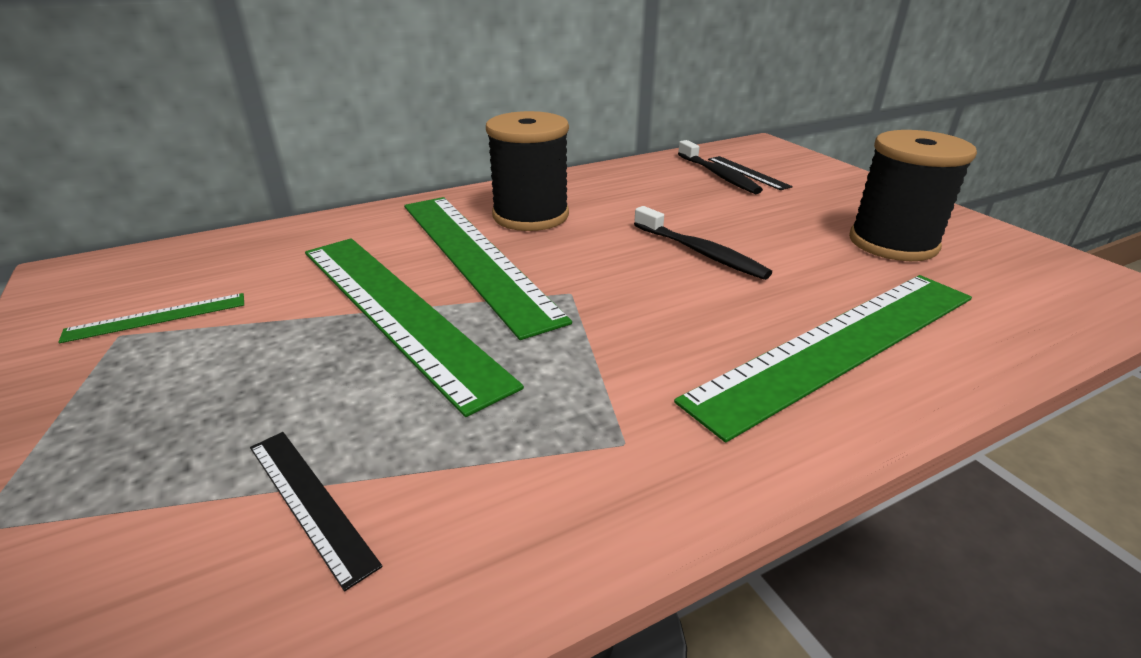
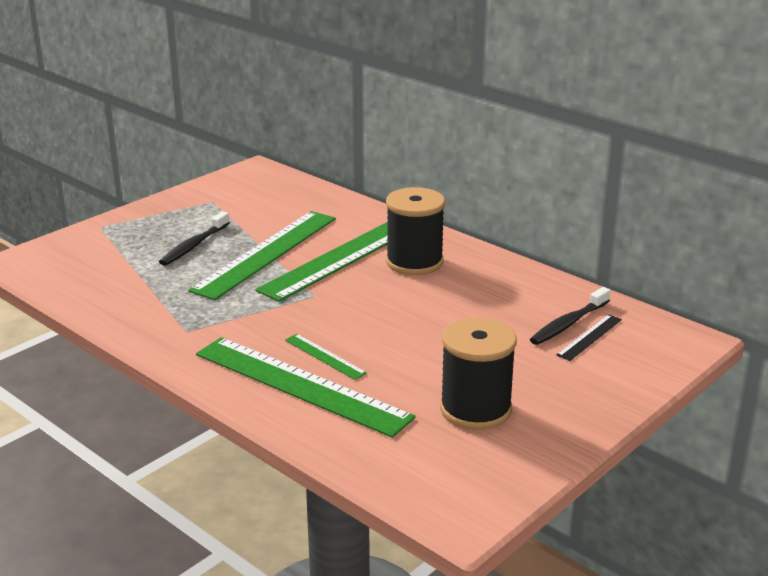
camera: 70 degrees right, 5 degrees down
(157, 317) = (229, 203): green ruler -> green ruler (324, 356)
(310, 502) = (129, 275): black ruler -> none
(700, 252) = (399, 330): black toothbrush -> black toothbrush (194, 245)

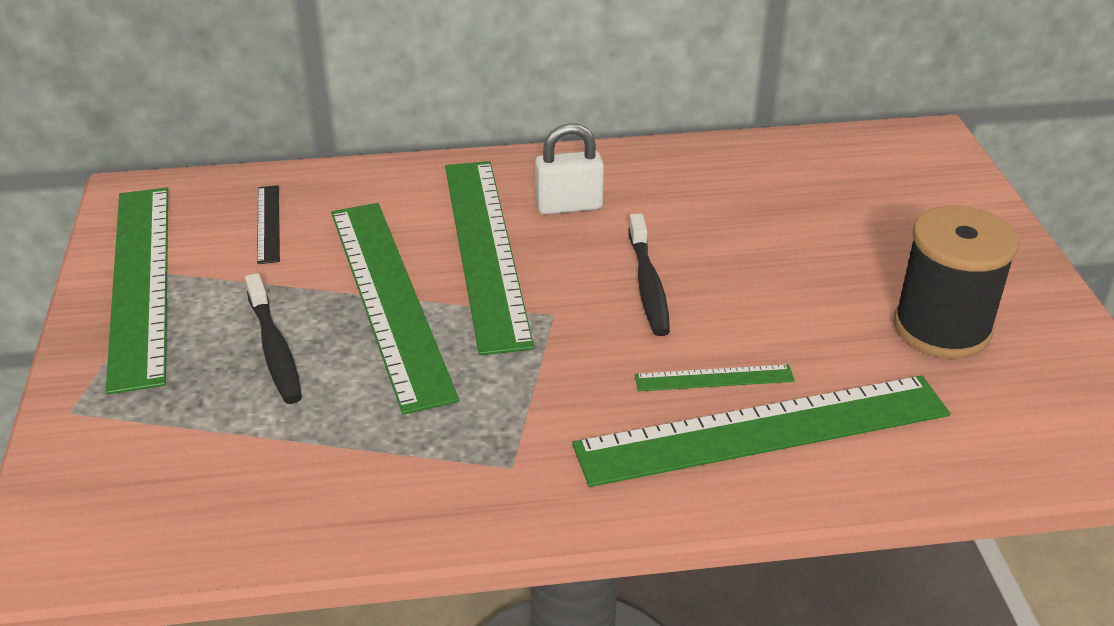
camera: 50 degrees left, 10 degrees up
(198, 199) = (140, 281): none -> green ruler
(414, 262) = (569, 206): black spool -> white padlock
(568, 324) = (826, 183): black toothbrush -> black toothbrush (648, 285)
(589, 337) = (866, 186): black ruler -> black ruler (268, 223)

